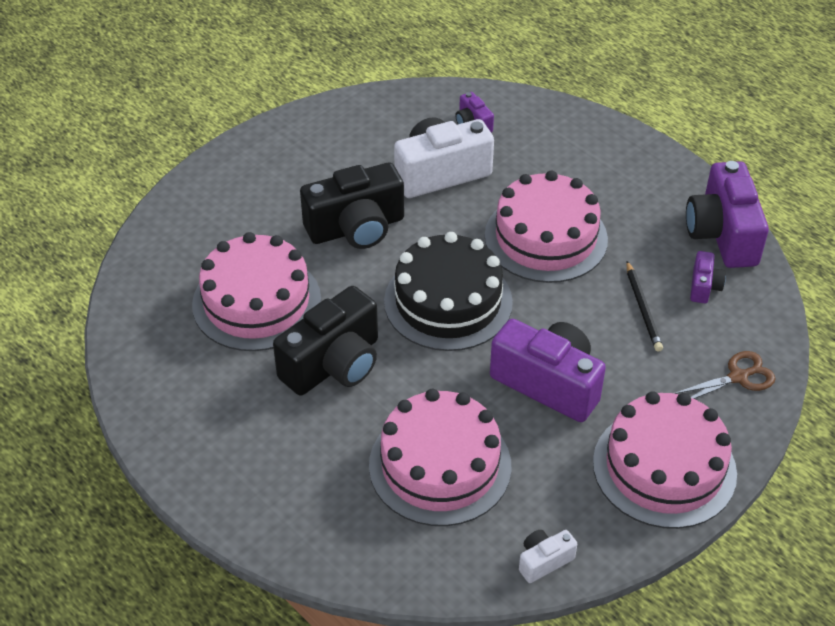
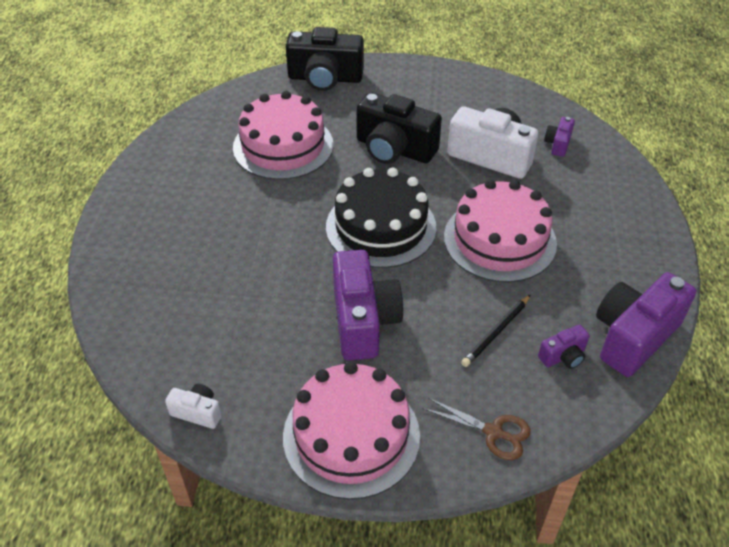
camera: 50 degrees right, 0 degrees up
(334, 364) = (268, 207): black camera -> black camera (325, 78)
(440, 465) = (232, 307): pink cake -> none

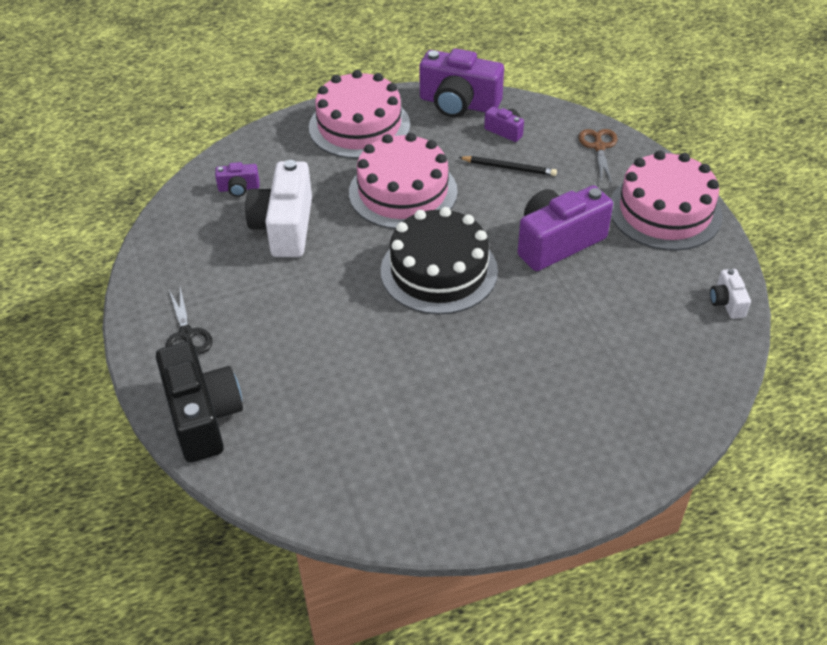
camera: 115 degrees left, 0 degrees up
(283, 146) = (362, 398): pink cake -> pink cake (359, 126)
(394, 149) = (314, 301): black camera -> none
(402, 86) = (186, 335): none -> black scissors

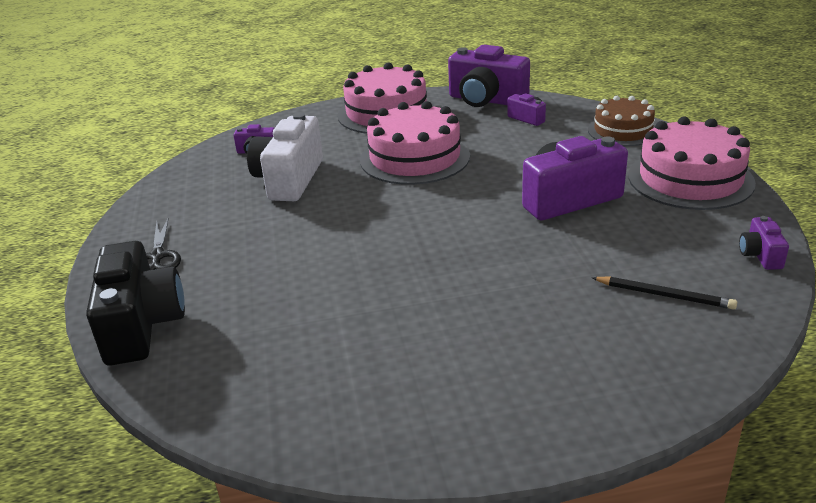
camera: 10 degrees right, 15 degrees down
(439, 271) = (435, 217): black cake -> none
(509, 168) = (526, 143): black pencil -> black pencil (664, 295)
(599, 147) = (623, 131): brown scissors -> brown cake
(727, 302) = (760, 255): white camera -> purple camera

